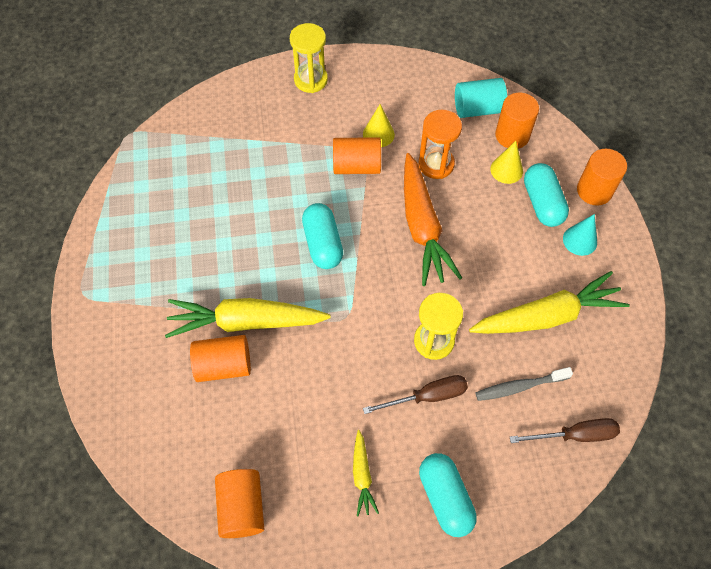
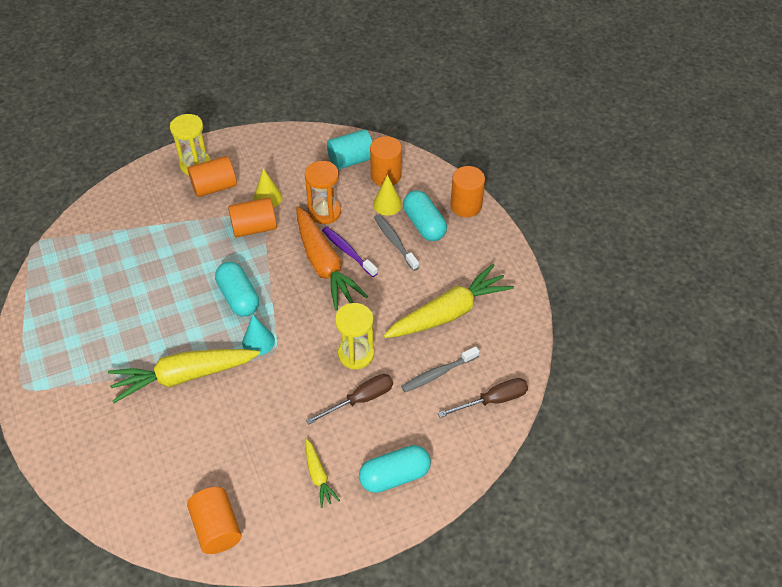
camera: 15 degrees left, 10 degrees down
(224, 365) = (172, 416): orange cylinder -> orange cylinder (214, 187)
(445, 498) = (394, 476): turquoise capsule -> turquoise capsule turned 75 degrees counterclockwise
(451, 216) = (347, 251): none -> purple toothbrush
(505, 216) = (395, 242): none -> grey toothbrush
(580, 240) = (462, 247): turquoise cone -> turquoise cone (258, 341)

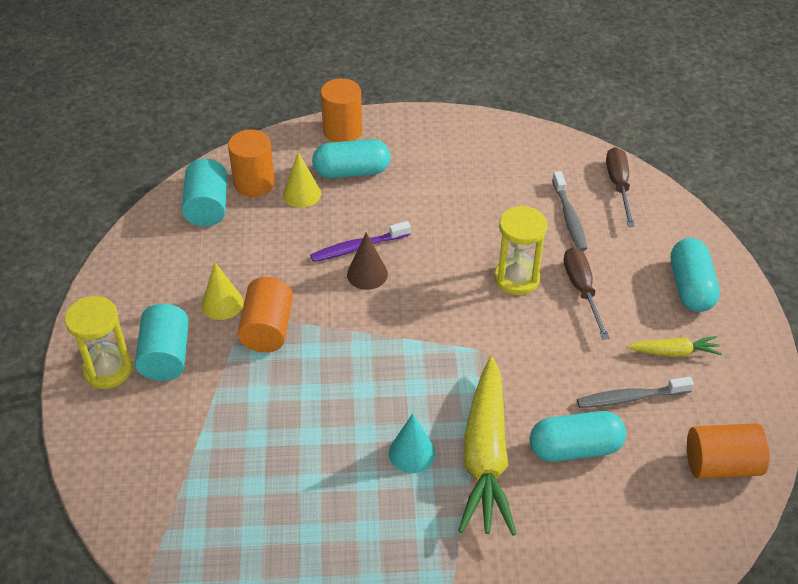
camera: 70 degrees left, 5 degrees down
(214, 187) = (166, 356): orange cylinder -> turquoise cylinder
(238, 297) = (379, 371): turquoise capsule -> turquoise capsule (575, 448)
(258, 341) = (460, 366): turquoise cone -> turquoise cone (412, 453)
(324, 212) = (281, 253): orange hourglass -> none
(324, 264) = (367, 274): orange carrot -> brown cone
(395, 242) = (365, 203): grey toothbrush -> grey toothbrush (630, 398)
(448, 313) = (490, 187): yellow carrot -> none

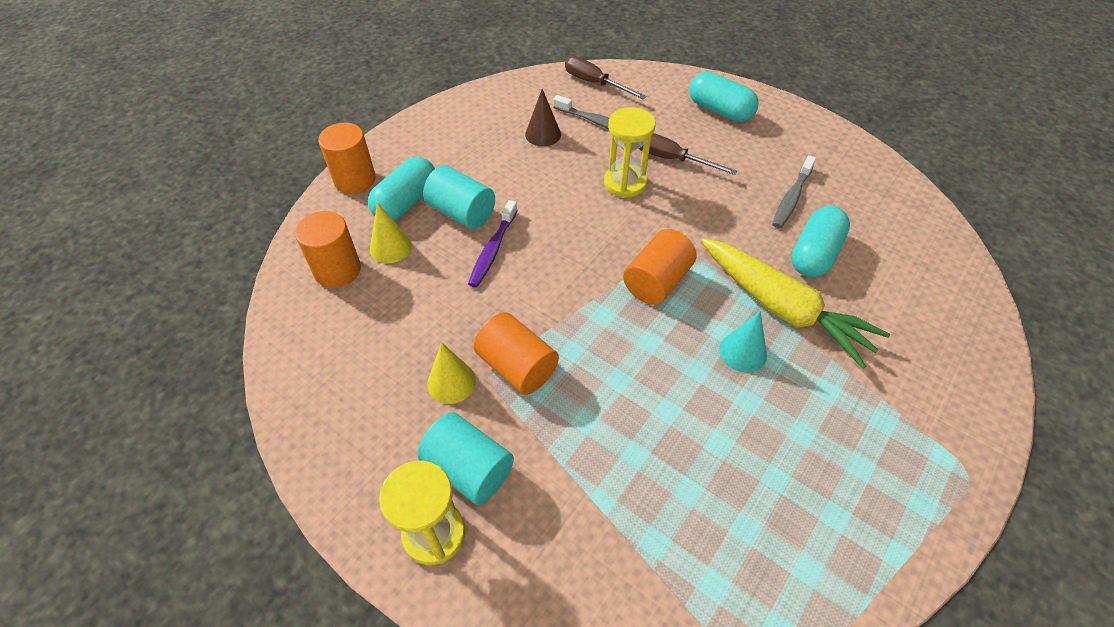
camera: 50 degrees left, 5 degrees up
(207, 207) = (323, 321): turquoise cylinder -> turquoise cylinder (461, 212)
(367, 274) = (528, 262): brown cone -> brown cone (543, 134)
(673, 352) = (769, 153): yellow carrot -> none
(721, 464) = (884, 193): orange cylinder -> orange cylinder (657, 281)

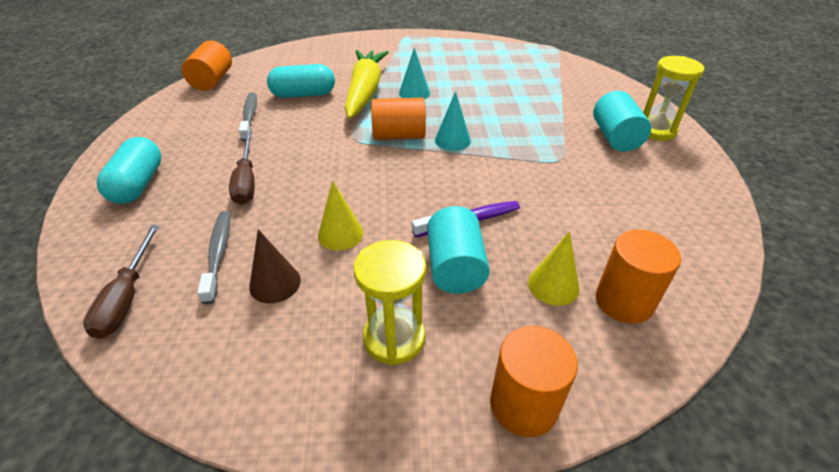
camera: 130 degrees left, 10 degrees down
(406, 202) = (493, 320): turquoise capsule -> none
(451, 382) = (589, 172): yellow cone -> yellow cone (340, 234)
(517, 366) = (539, 154): orange cylinder -> orange cylinder (212, 81)
(609, 316) = (452, 140): none -> turquoise cone
(625, 183) = (306, 191): yellow hourglass -> yellow hourglass (394, 338)
(791, 198) = (250, 116): grey toothbrush -> grey toothbrush turned 90 degrees counterclockwise

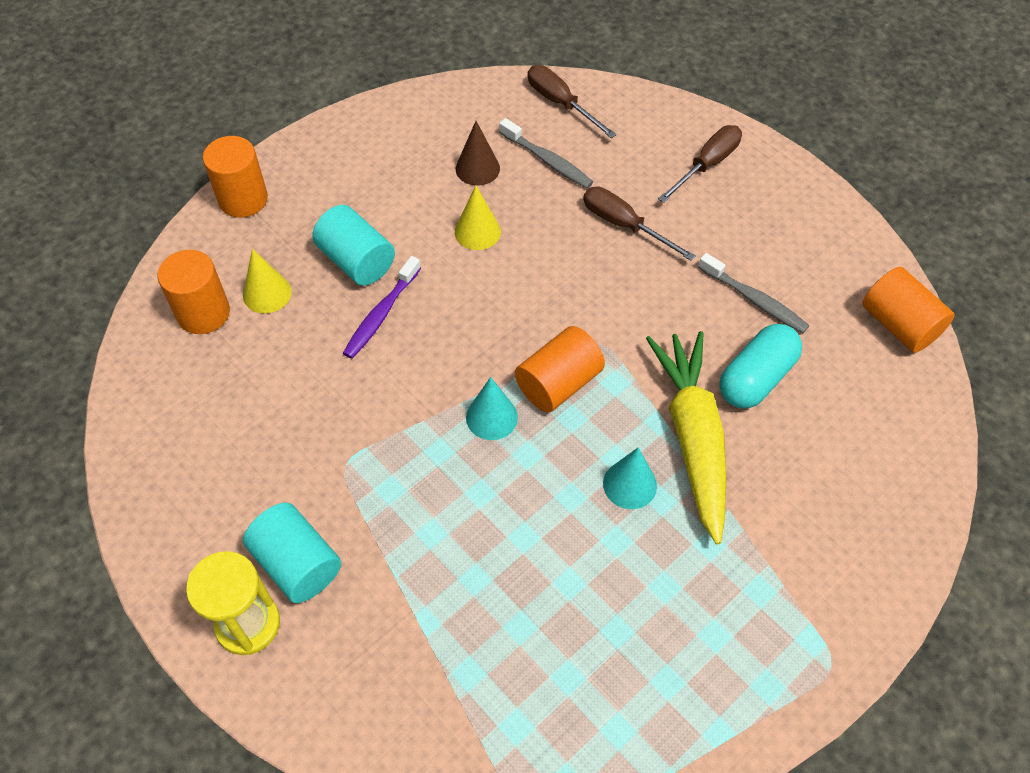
camera: 140 degrees right, 15 degrees up
(138, 184) = (707, 165): turquoise capsule -> brown screwdriver
(365, 92) = (693, 439): yellow carrot -> yellow carrot turned 150 degrees counterclockwise
(394, 338) = (356, 186): yellow hourglass -> none

